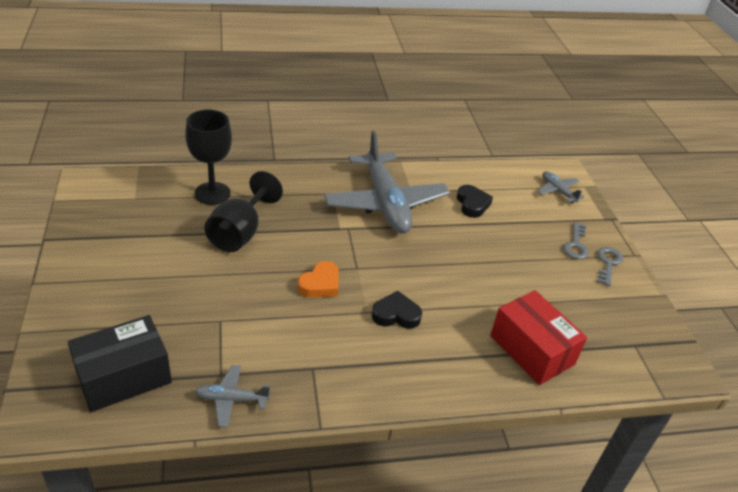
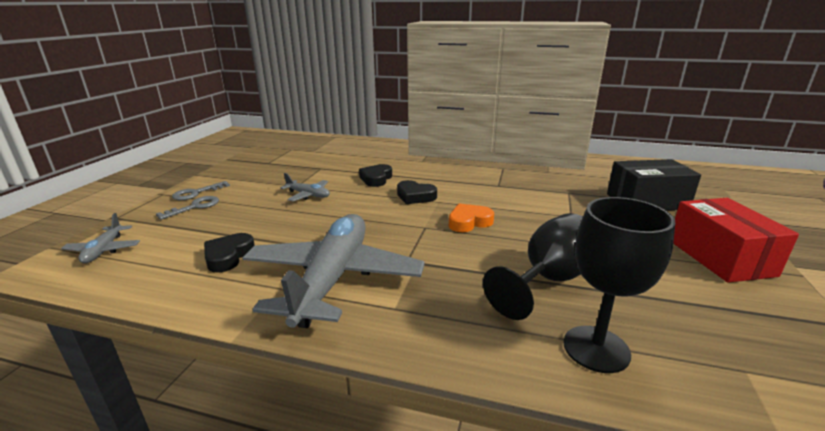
camera: 150 degrees left, 15 degrees down
(231, 399) = (560, 182): grey plane -> grey plane (308, 195)
(467, 341) = (376, 179): none -> black heart
(532, 350) = (337, 170): red box -> red box (720, 257)

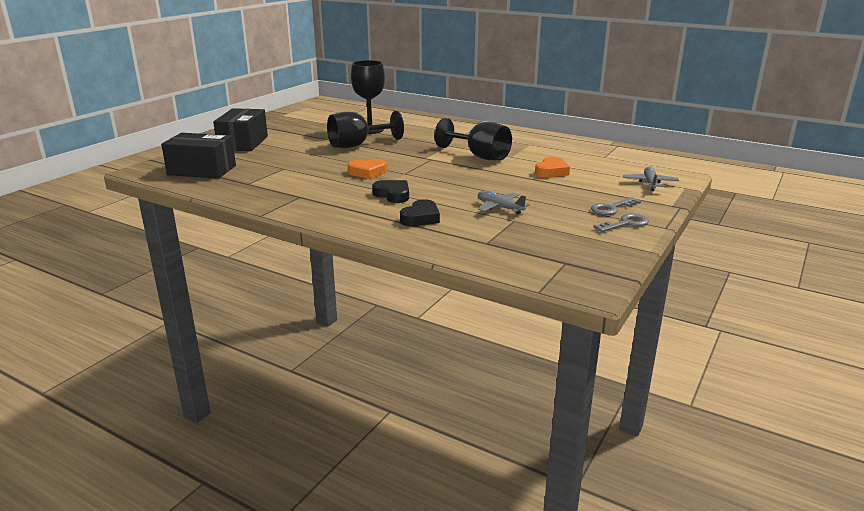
camera: 165 degrees left, 0 degrees up
(228, 256) = (551, 171): black heart -> orange heart
(333, 279) = (479, 156): grey plane -> black goblet
(720, 257) = (243, 143): red box -> black box

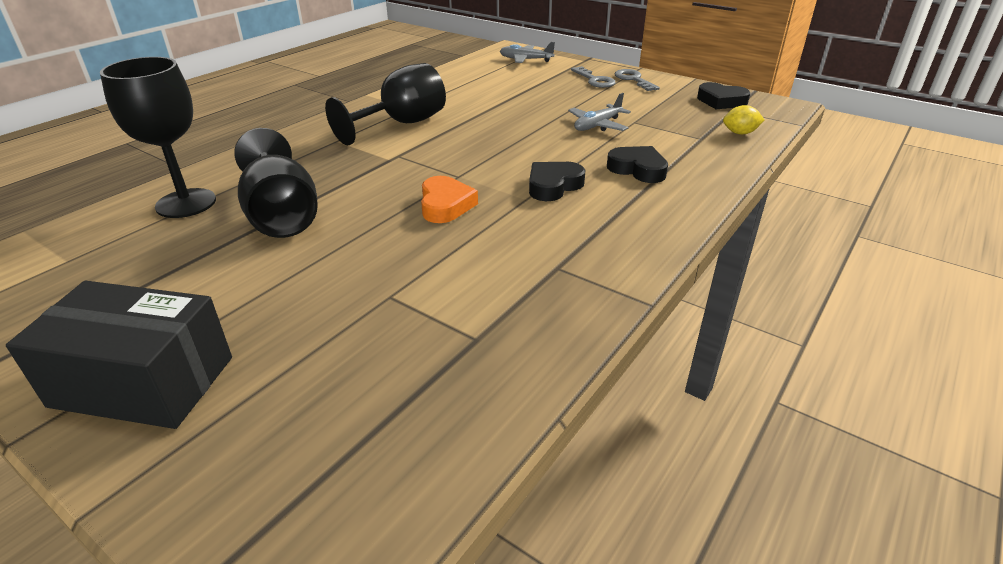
camera: 85 degrees left, 10 degrees up
(202, 170) = (356, 434): black box -> none
(503, 259) = (740, 133): none -> yellow lemon
(551, 171) = (478, 93): orange heart -> none
(586, 258) = (721, 101): none -> black heart

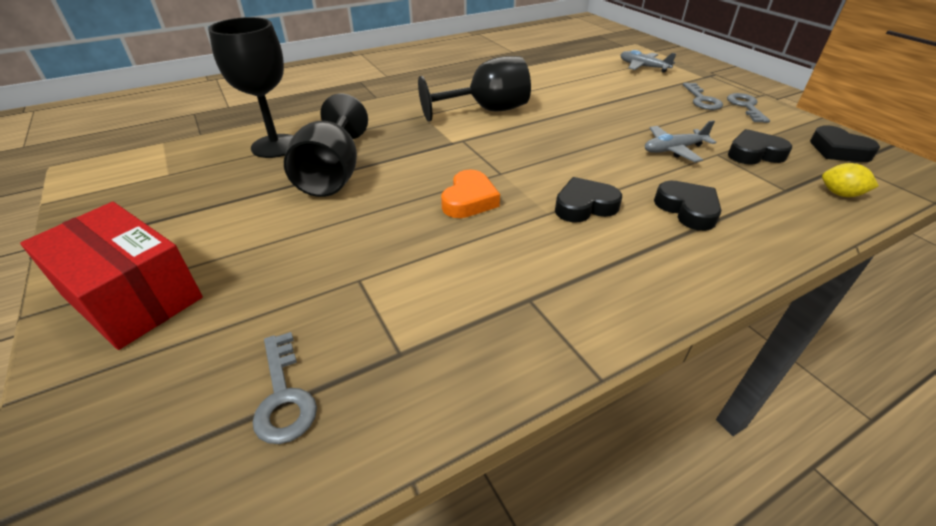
camera: 25 degrees right, 5 degrees up
(143, 381) = (132, 296): black box -> red box
(394, 404) = (283, 396): none -> grey key
(662, 116) = (754, 153): none -> black heart

